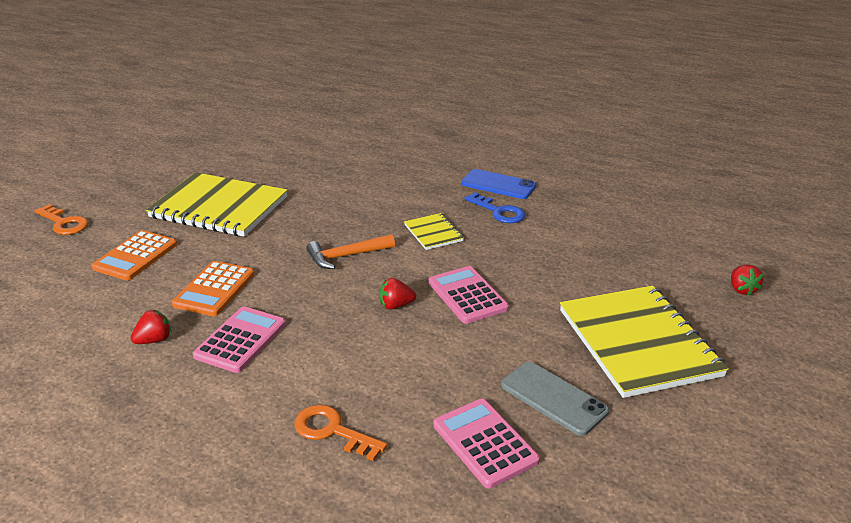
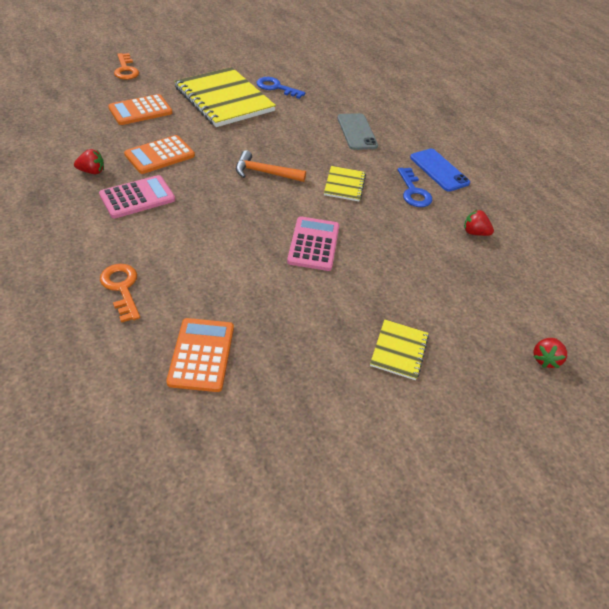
camera: 30 degrees right, 15 degrees up
(262, 175) = (276, 87): none -> blue key
(396, 305) = (256, 225): red strawberry -> red strawberry (474, 233)
(484, 443) = (201, 354): pink calculator -> orange calculator
(553, 398) = (284, 353): grey phone -> grey phone (356, 132)
(638, 342) = (399, 350): yellow notebook -> yellow notebook, size x0.46

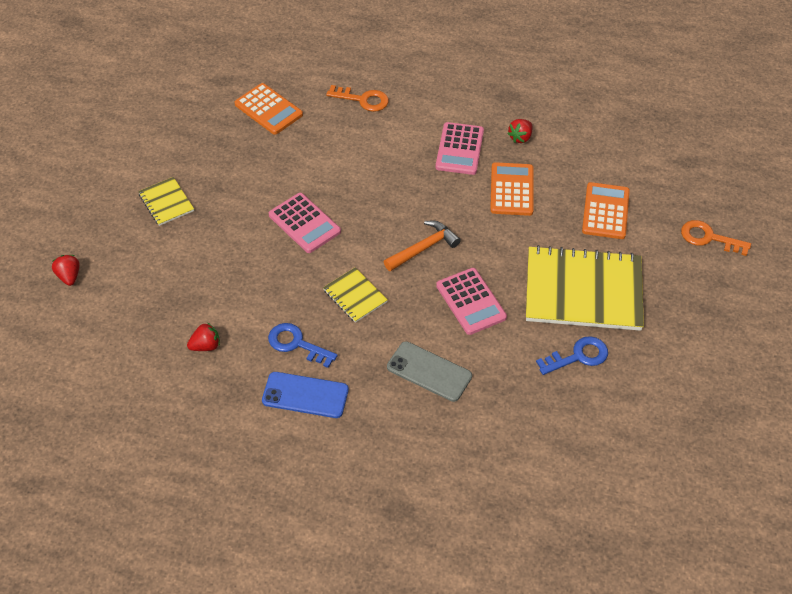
camera: 135 degrees right, 5 degrees up
(285, 136) = (471, 301): none -> pink calculator

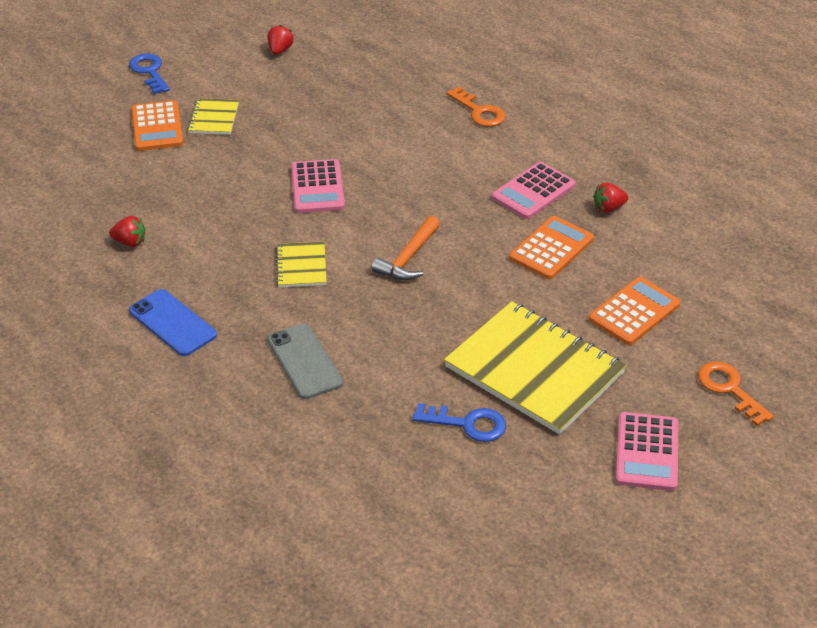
camera: 35 degrees right, 10 degrees down
(69, 276) = (77, 138): red strawberry -> red strawberry (280, 50)
(268, 109) = (381, 84): orange calculator -> orange calculator (157, 127)
(297, 344) = (208, 279): blue key -> blue key (149, 72)
(423, 248) = (408, 258): orange hammer -> orange hammer turned 120 degrees clockwise
(471, 301) = (408, 324): pink calculator -> pink calculator (647, 452)

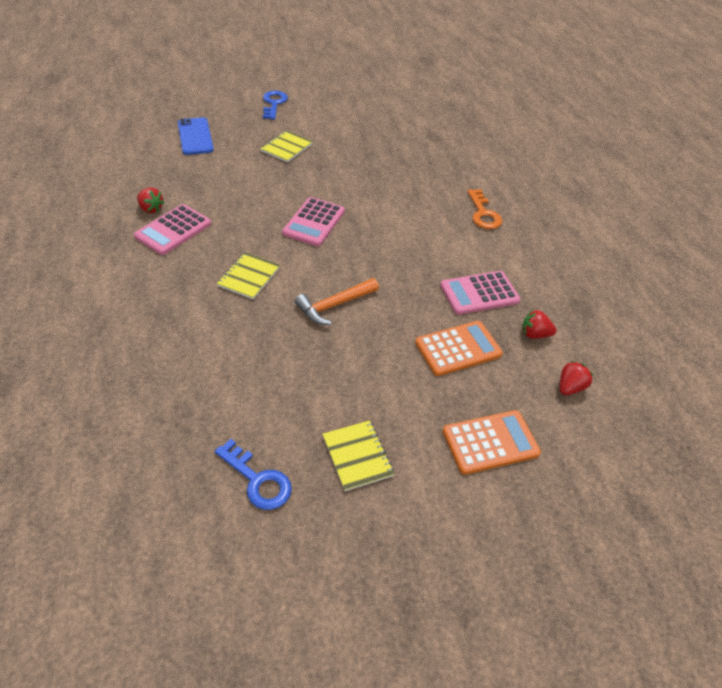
camera: 25 degrees right, 5 degrees up
(157, 127) = (244, 139): orange calculator -> none
(172, 323) = (120, 280): blue phone -> blue phone (195, 136)
(280, 50) = (372, 120): red strawberry -> red strawberry (570, 387)
(305, 361) = (181, 355): grey phone -> none
(534, 370) = (357, 456): yellow notebook -> yellow notebook, size x0.46
(647, 452) = (398, 603): pink calculator -> pink calculator (173, 230)
(729, 389) = (530, 574): orange key -> none

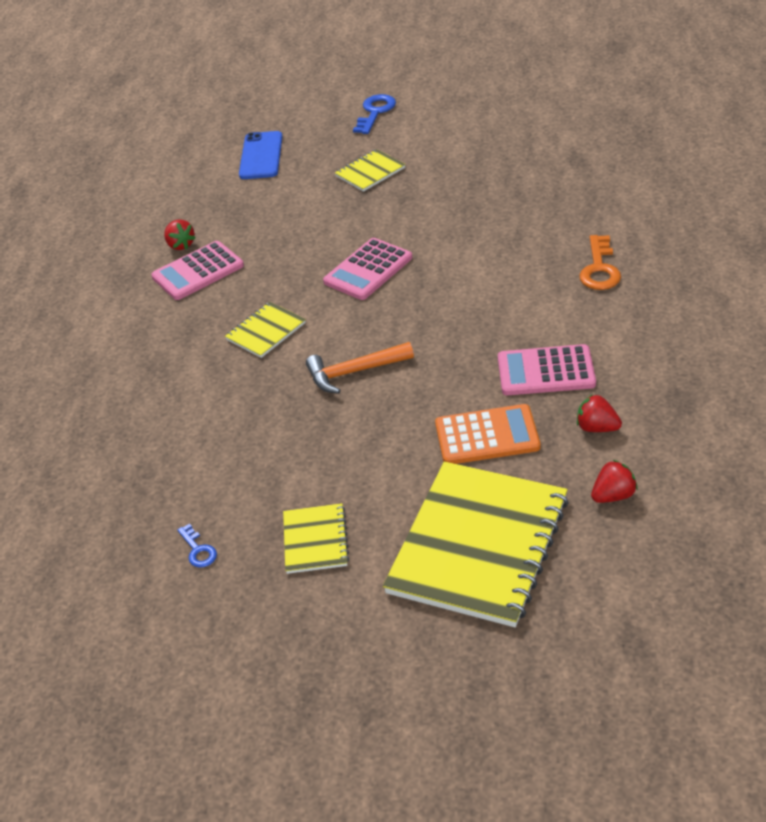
camera: 25 degrees right, 5 degrees down
(257, 480) = (198, 550): blue key -> blue key, size x0.58
(490, 442) = (479, 545): orange calculator -> yellow notebook

